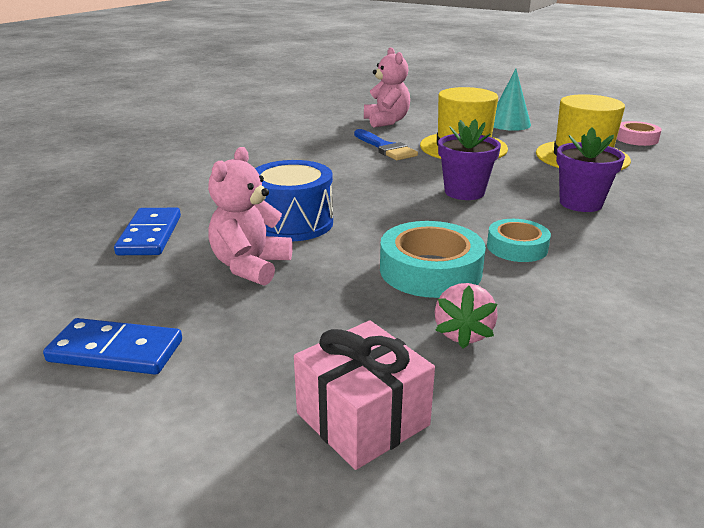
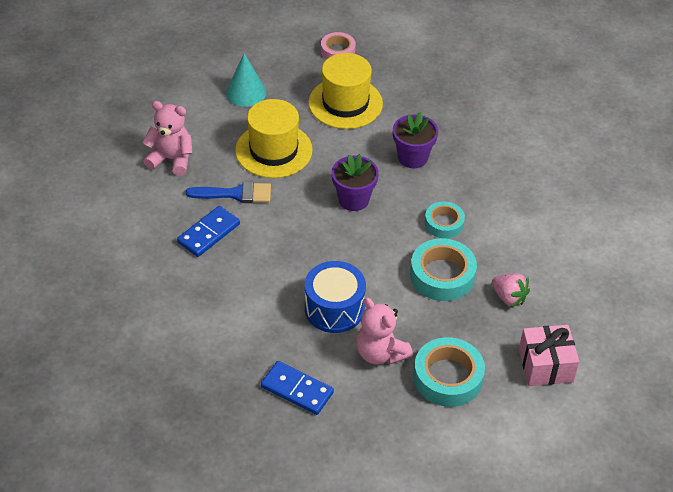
camera: 60 degrees left, 20 degrees up
(116, 351) = (434, 440): blue domino -> blue domino (208, 233)
(250, 327) = (448, 377): none -> turquoise tape

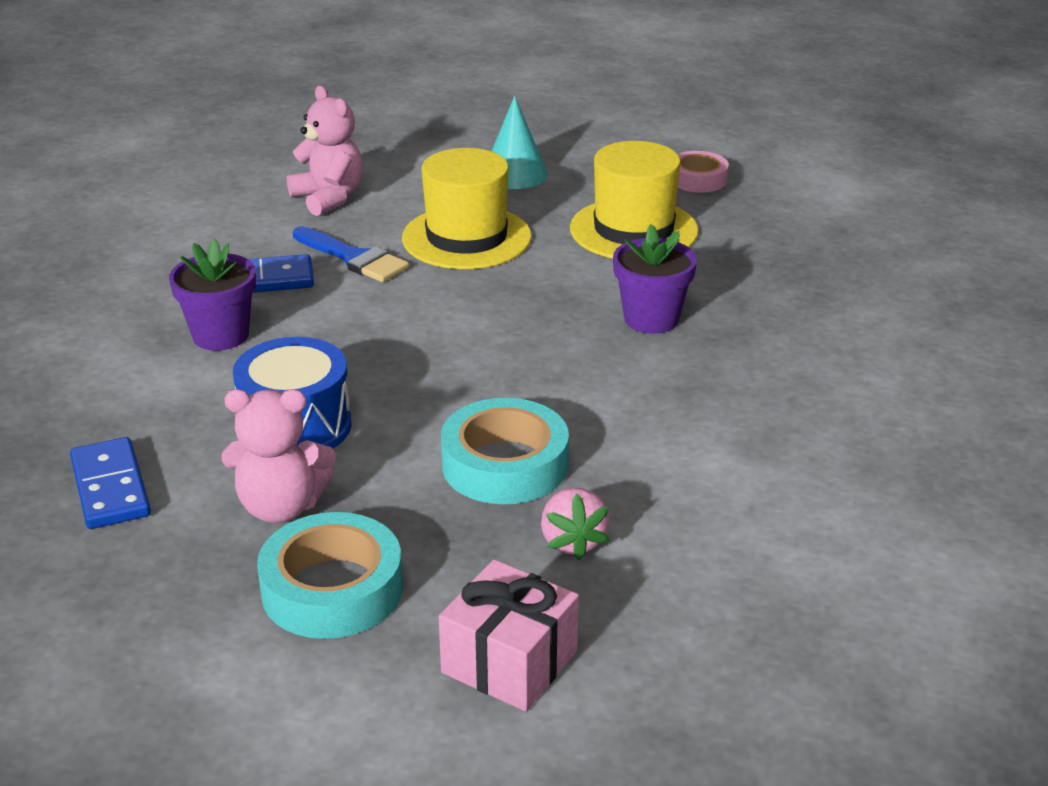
camera: 40 degrees right, 15 degrees down
(353, 199) = (499, 327): purple flower pot -> purple flower pot (220, 335)
(380, 353) = (281, 507): pink teddy bear -> pink teddy bear turned 90 degrees counterclockwise
(444, 223) = (594, 408): turquoise tape -> none

